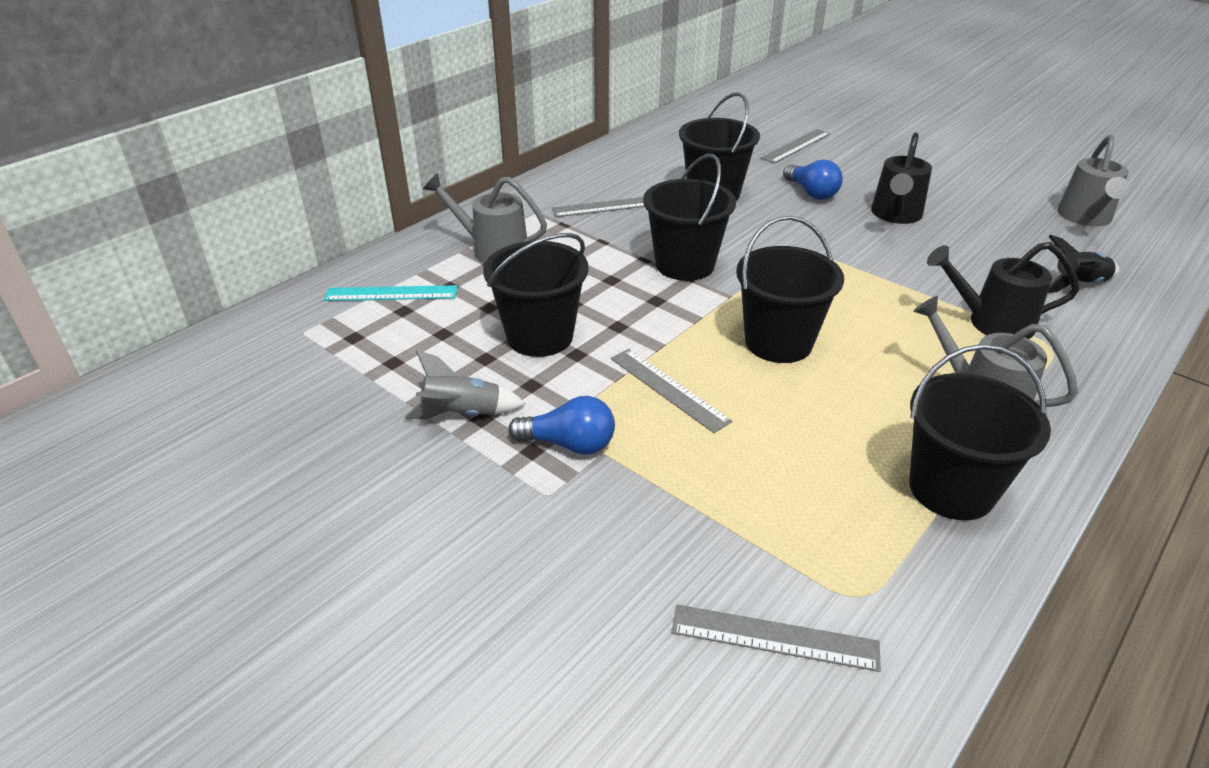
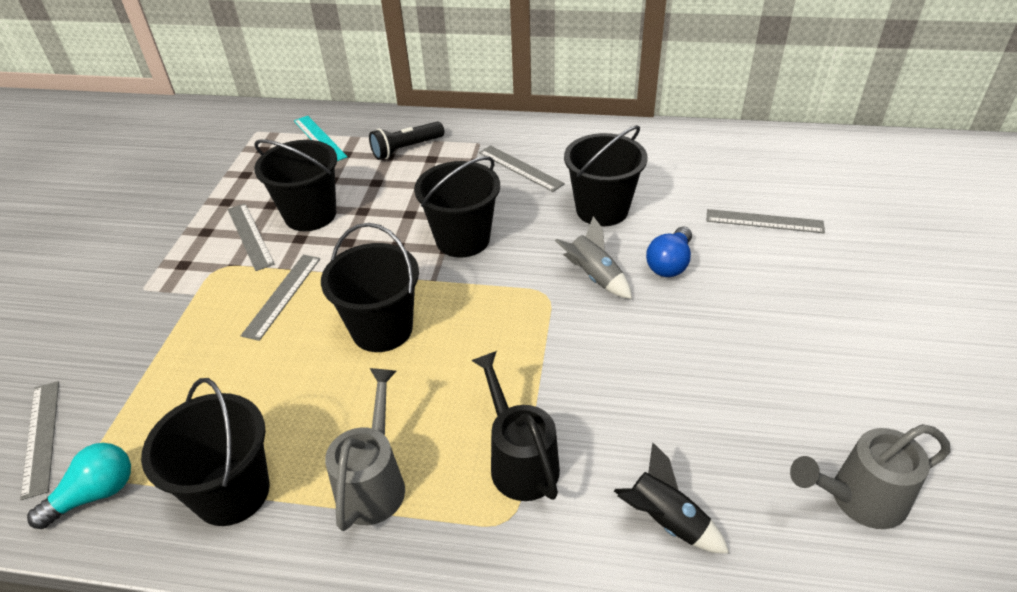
camera: 60 degrees right, 5 degrees up
(462, 414) = (206, 222): grey rocket -> grey rocket (594, 276)
(492, 250) = (406, 149): grey watering can -> black flashlight
(531, 387) = (250, 236): none -> grey ruler
(569, 444) = (196, 277): blue light bulb -> none
(895, 215) = (683, 333): black watering can -> none
(903, 598) = (95, 494): none -> turquoise light bulb

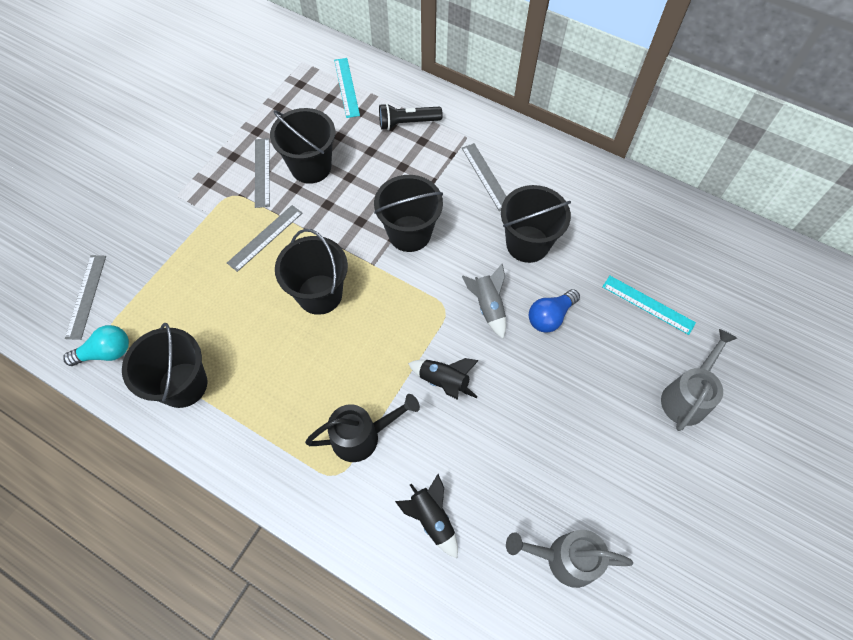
camera: 20 degrees right, 20 degrees up
(374, 482) = (268, 413): grey watering can -> grey watering can (687, 396)
(519, 460) = (363, 436): black watering can -> black watering can turned 75 degrees clockwise
(588, 365) = (444, 382): none -> black rocket
(764, 221) = (648, 304): grey ruler -> turquoise ruler

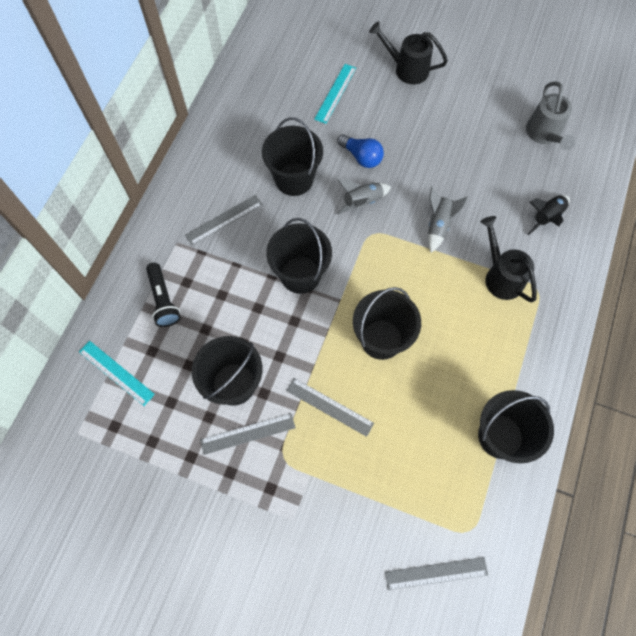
camera: 100 degrees left, 5 degrees up
(106, 352) = (490, 524): turquoise light bulb -> none
(346, 87) = (116, 372): turquoise ruler -> turquoise ruler turned 60 degrees clockwise
(444, 382) = (438, 225): black rocket -> grey rocket
(687, 396) = (406, 69): grey watering can -> black watering can

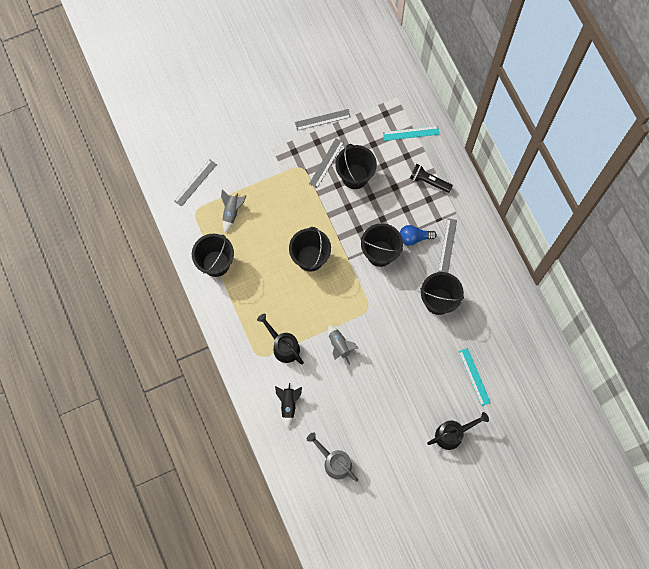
camera: 135 degrees right, 5 degrees up
(329, 407) = (303, 206): grey ruler -> grey ruler (322, 119)
(361, 157) = (418, 348): blue light bulb -> blue light bulb (414, 237)
(362, 202) = (390, 322): grey rocket -> grey rocket (231, 212)
(500, 276) = (283, 346): black watering can -> black watering can turned 150 degrees counterclockwise

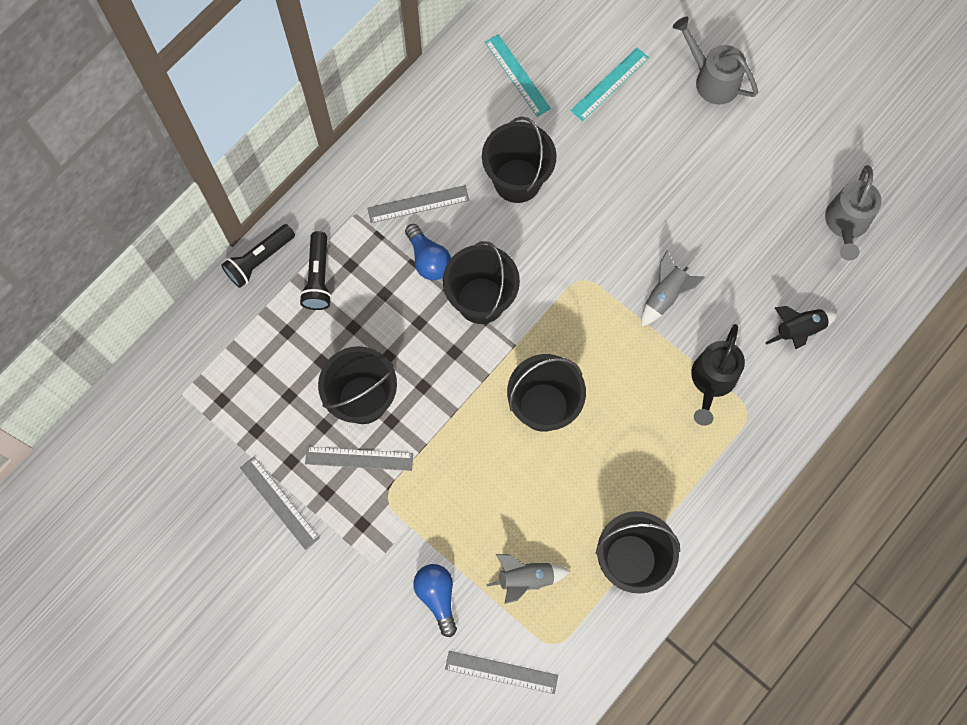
camera: 115 degrees left, 0 degrees up
(243, 170) = (437, 596): none -> blue light bulb
(411, 133) = (242, 342): turquoise ruler -> turquoise ruler (517, 75)
(451, 158) = (259, 260): none -> black flashlight
(453, 434) = (711, 79): black watering can -> grey watering can

